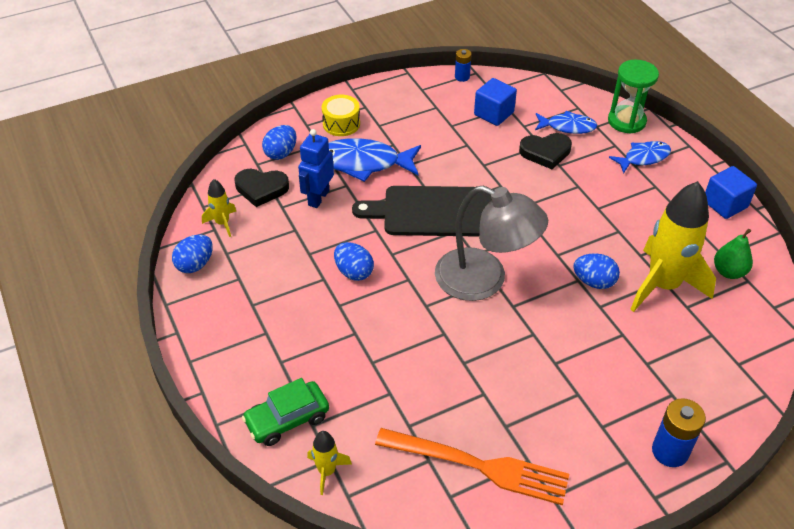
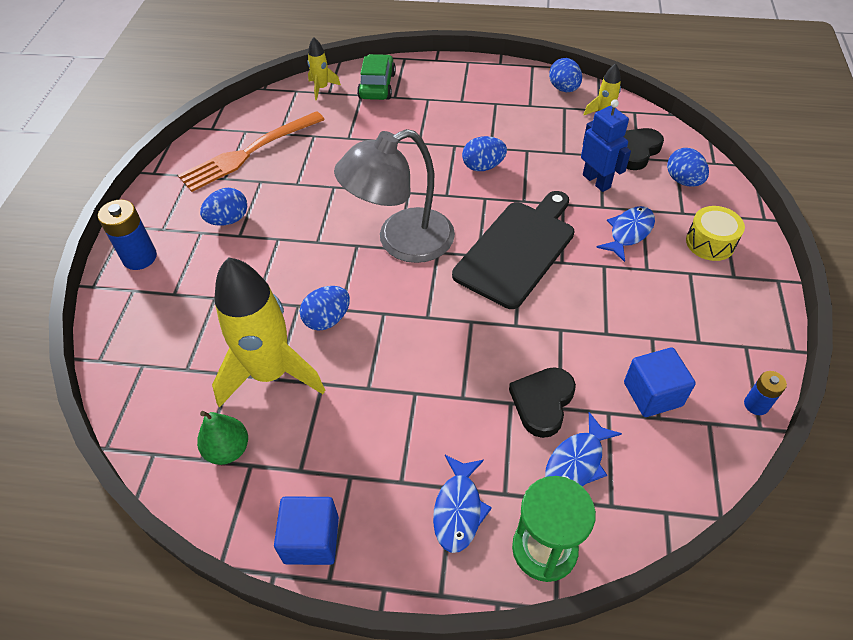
camera: 125 degrees right, 5 degrees up
(364, 163) = (629, 232): blue fish -> blue fish, size x0.62
(571, 415) = (228, 220): none -> blue egg

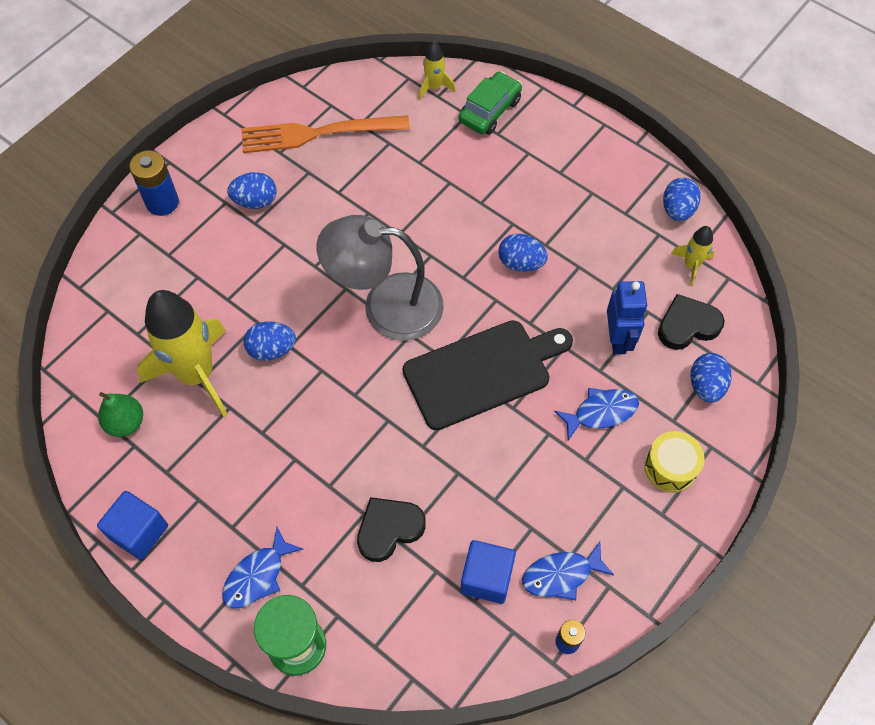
camera: 30 degrees right, 10 degrees up
(577, 462) = (376, 595): blue fish -> blue fish (561, 575)

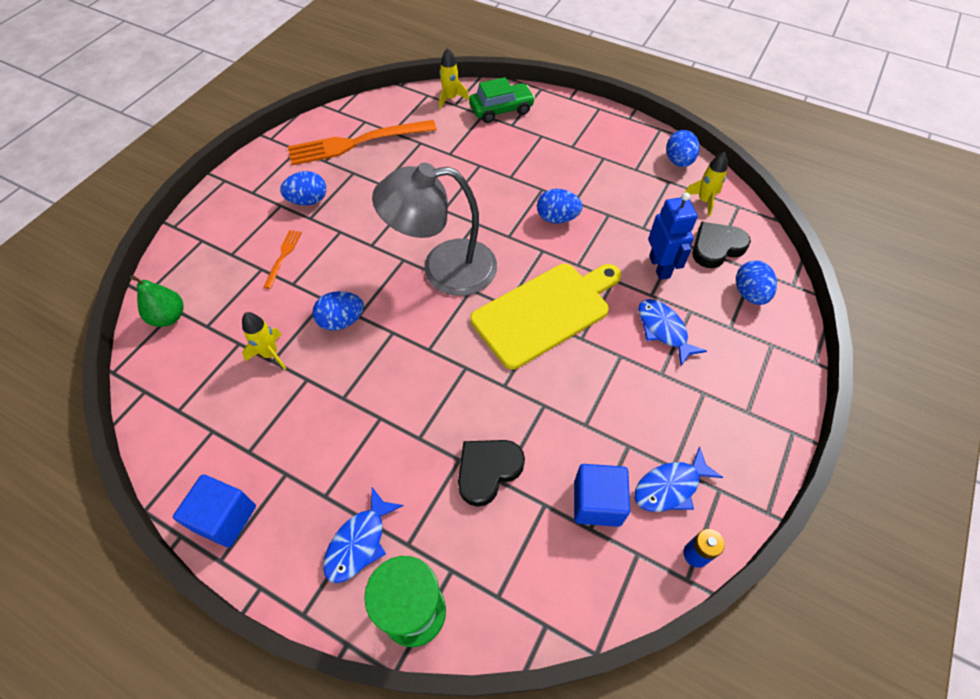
camera: 10 degrees left, 5 degrees down
(126, 423) = (202, 410): green pear -> green pear (169, 317)
(162, 202) = (221, 212): blue battery -> none
(197, 374) = (270, 354): yellow rocket -> yellow rocket, size x0.45
(221, 265) = (283, 256): none -> orange fork
(482, 372) = (545, 312): black cutting board -> yellow cutting board
(489, 111) = (501, 110): green car -> green car turned 45 degrees clockwise
(601, 412) = (663, 330): blue fish -> blue fish turned 90 degrees counterclockwise
(670, 467) = (742, 368): yellow drum -> none

